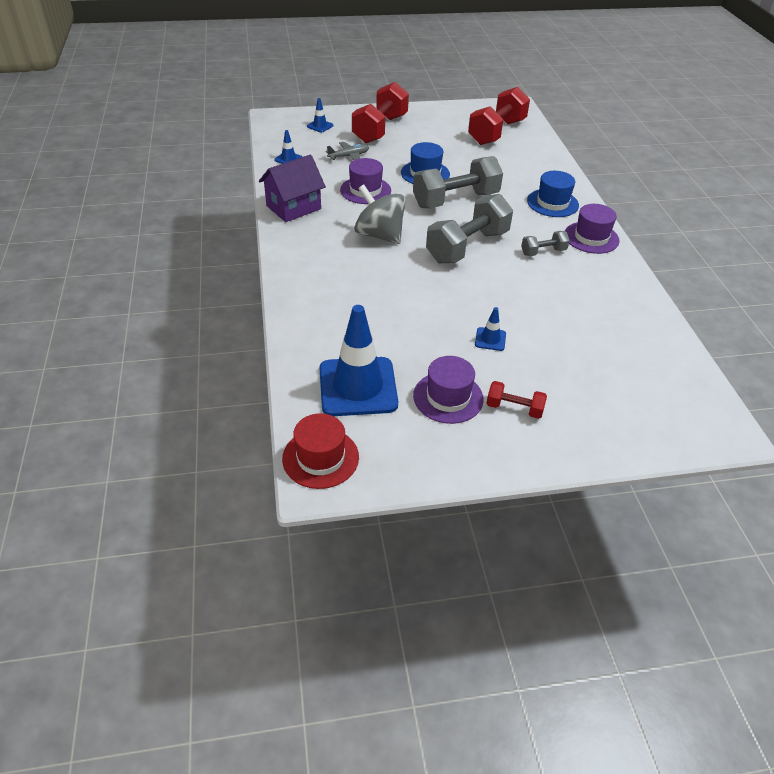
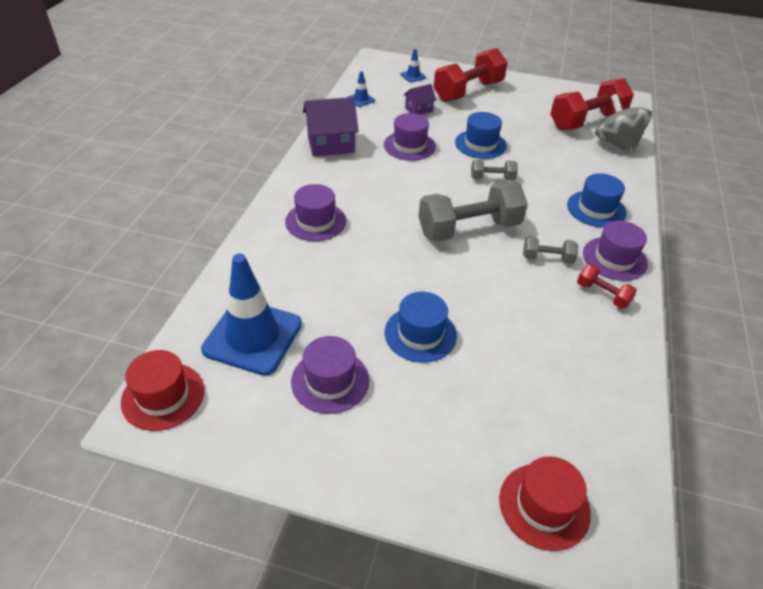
camera: 25 degrees right, 0 degrees up
(334, 278) = (315, 221): none -> purple hat
(349, 156) = (418, 110): grey plane -> purple house
(379, 235) = (389, 192): grey spinning top -> grey spinning top (616, 143)
(455, 200) = (492, 178): grey dumbbell -> grey dumbbell, size x0.48
(490, 339) = (420, 334): blue traffic cone -> blue hat
(514, 408) = (389, 420): red dumbbell -> red dumbbell (602, 294)
(659, 424) = (544, 506): none -> red hat

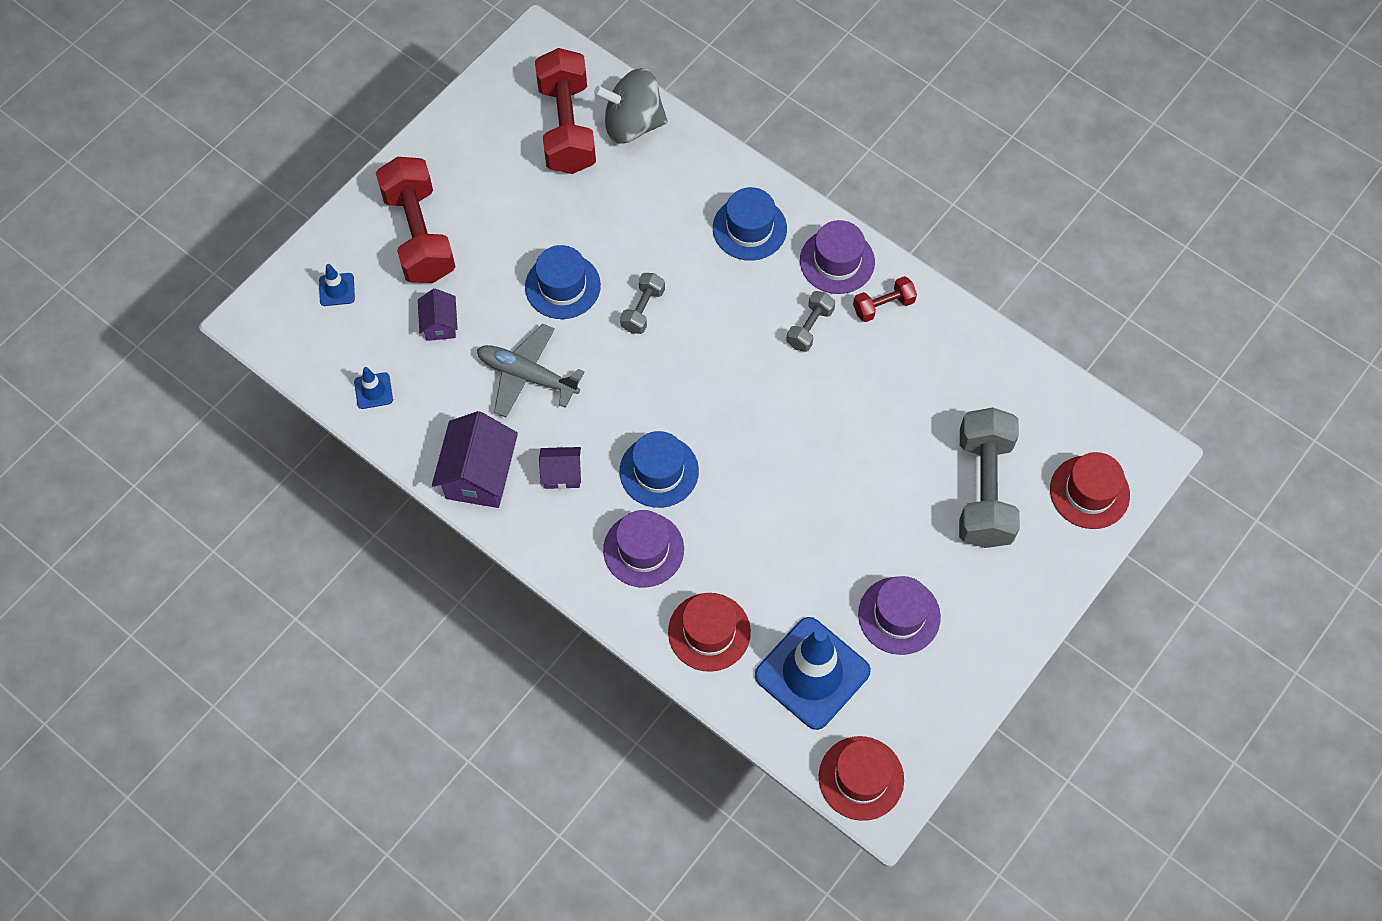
camera: 65 degrees left, 20 degrees up
(265, 269) = (709, 632): none -> red hat
(350, 174) = (562, 474): none -> purple house
(409, 146) = (527, 375): purple hat -> grey plane
(420, 334) = (870, 507): blue hat -> blue hat (659, 471)
(469, 229) = (728, 384): grey dumbbell -> grey dumbbell (984, 490)

